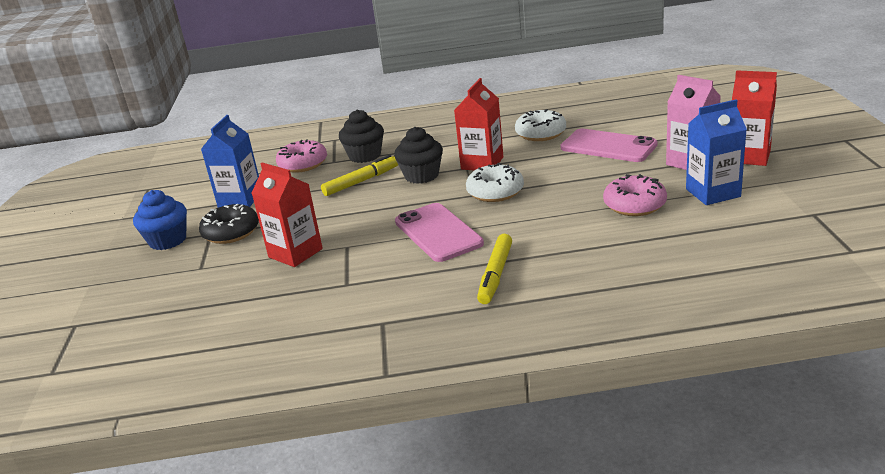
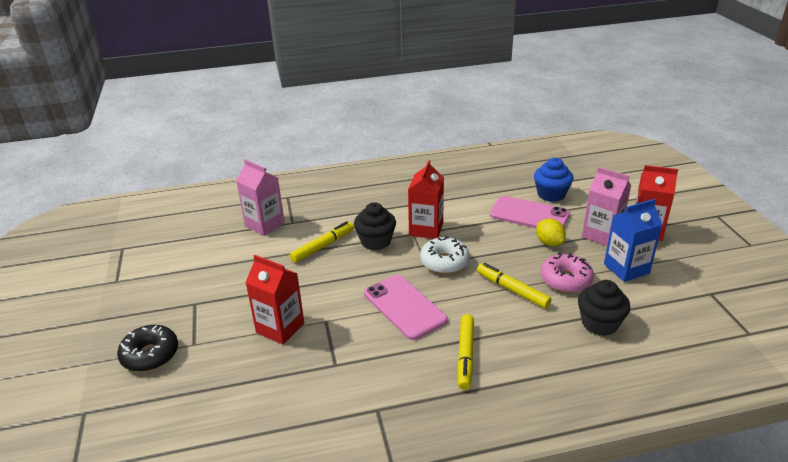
camera: 10 degrees left, 5 degrees up
(168, 240) = (155, 311): blue cupcake -> blue cupcake (551, 194)
(231, 232) = (214, 302): black donut -> black donut (150, 355)
(240, 199) = (214, 264): blue carton -> none
(303, 164) = (264, 224): pink donut -> pink carton
(365, 156) = (319, 217): black cupcake -> black cupcake (599, 323)
(541, 133) = (469, 198): white donut -> none
(567, 215) = (512, 290): none -> yellow marker
(624, 171) = (549, 243): none -> yellow lemon

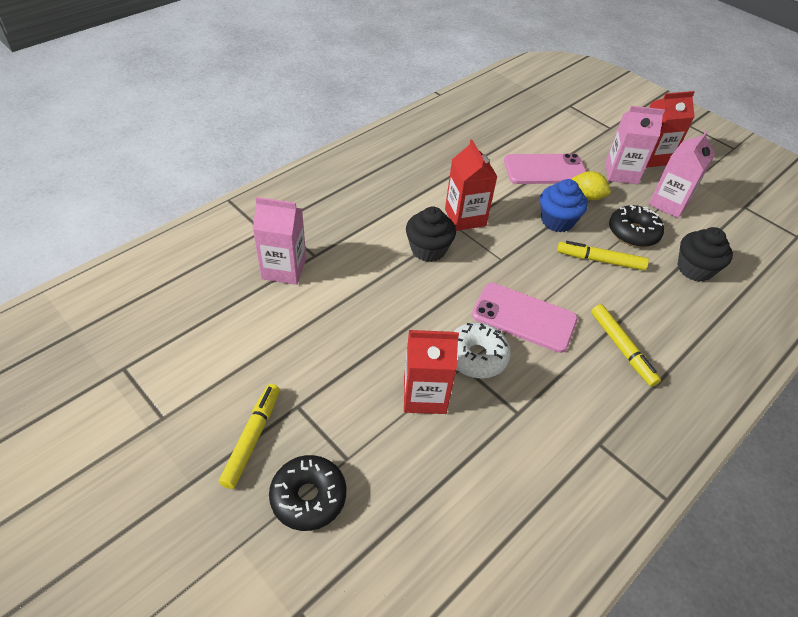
camera: 35 degrees left, 15 degrees up
(323, 246) = (378, 275): yellow marker -> yellow marker (252, 438)
(444, 262) = (515, 250): white donut -> white donut (476, 356)
(551, 194) = (544, 140): blue cupcake -> blue cupcake (557, 221)
(565, 280) = (633, 233): pink donut -> black donut
(626, 268) = (668, 203): blue carton -> pink carton

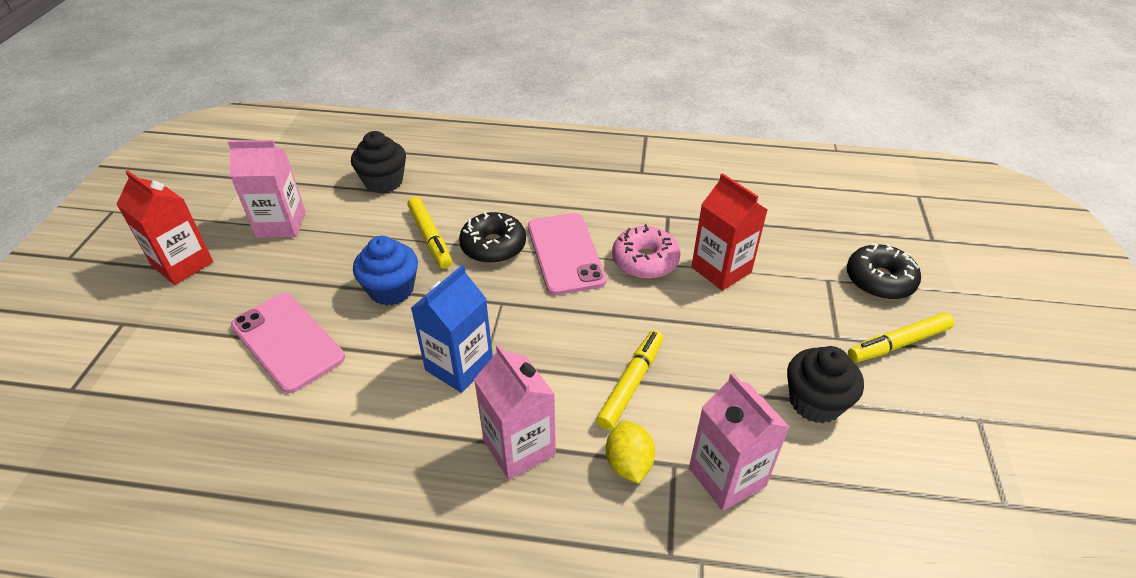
camera: 125 degrees left, 5 degrees down
(428, 249) = (549, 366): black cupcake -> black cupcake (815, 402)
(465, 217) = (459, 366): red carton -> blue carton
(476, 356) = (645, 261): white donut -> pink donut
(587, 196) = (319, 285): yellow lemon -> yellow lemon (628, 464)
(621, 173) = (242, 276): pink carton -> pink carton (519, 447)
(622, 348) = (535, 190): yellow marker -> yellow marker (631, 384)
(633, 233) = (360, 232): black donut -> black donut (493, 246)

